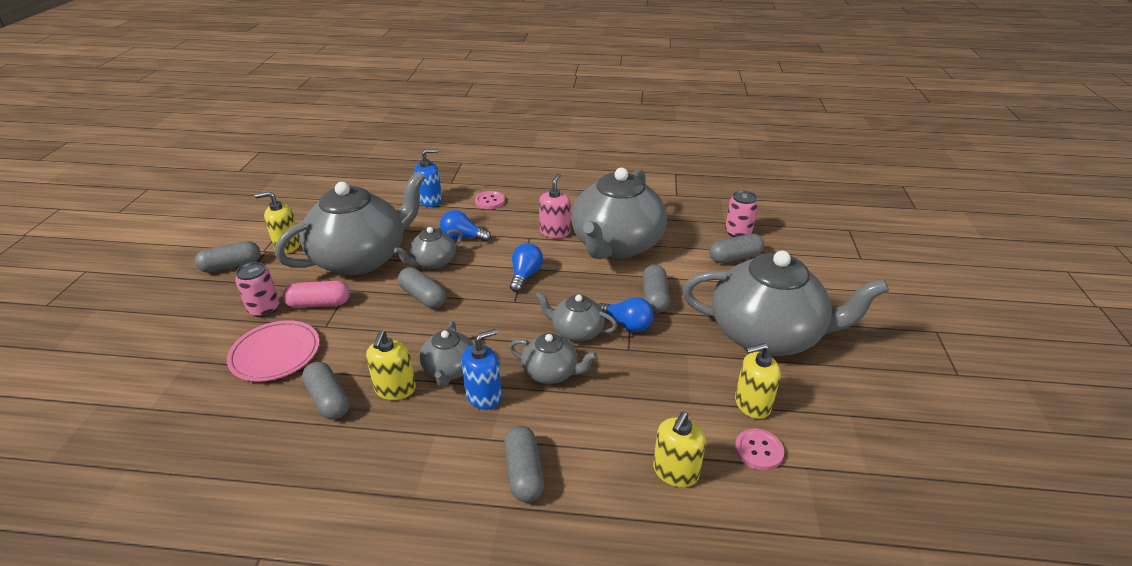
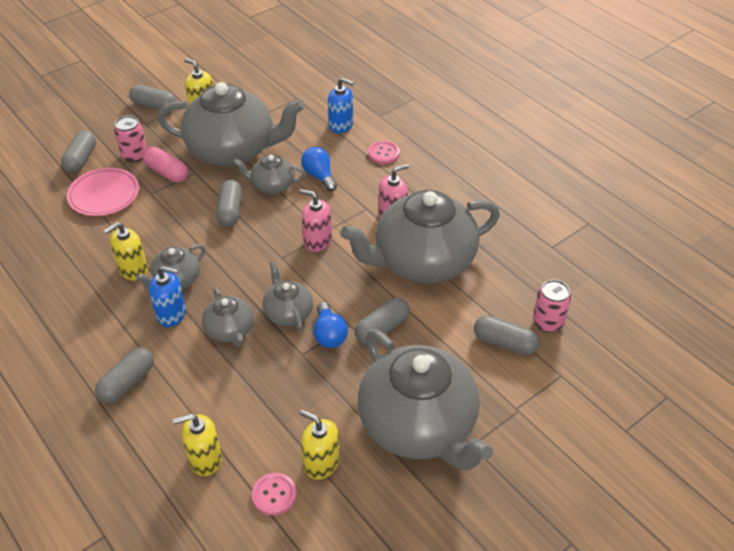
camera: 45 degrees right, 10 degrees up
(328, 400) = (93, 249): grey capsule -> grey capsule (81, 159)
(525, 275) = (317, 241): blue light bulb -> pink soap dispenser

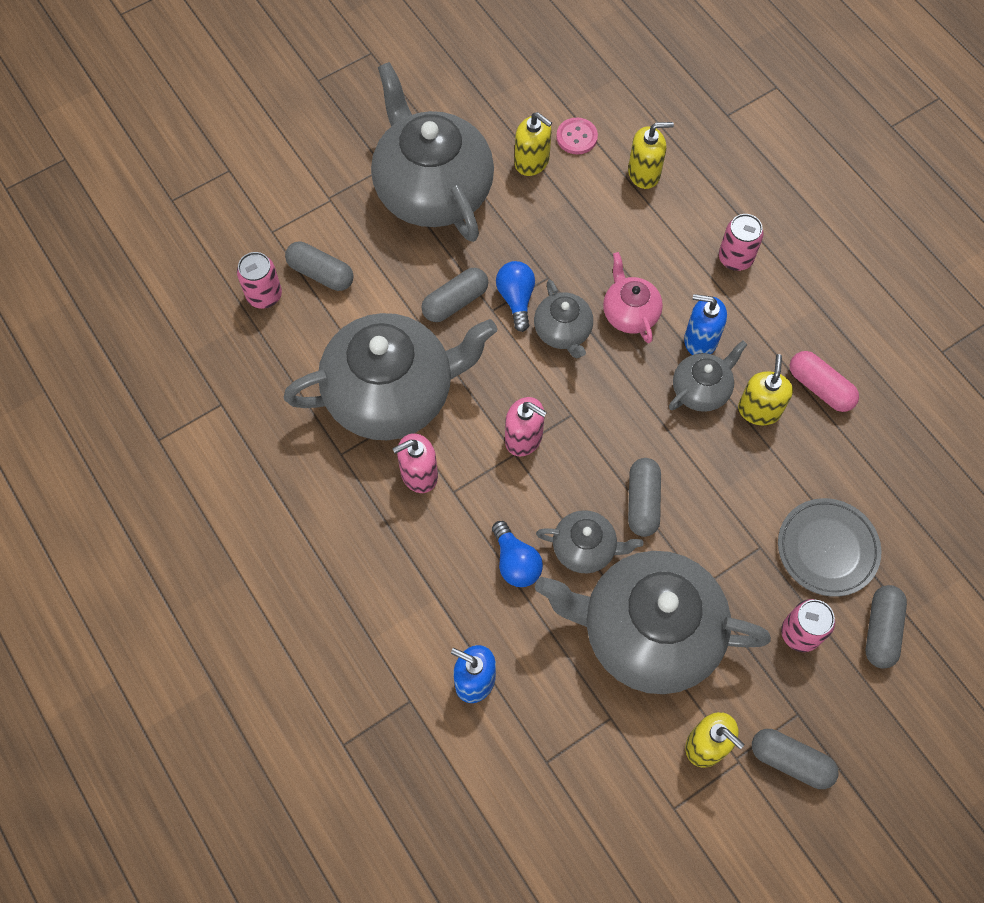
camera: 175 degrees left, 20 degrees up
(104, 195) = (827, 549): pink plate -> grey plate
(127, 382) = (735, 258): grey capsule -> pink can
(133, 270) = (759, 410): yellow soap dispenser -> yellow soap dispenser turned 45 degrees counterclockwise
(167, 172) = (743, 589): pink capsule -> pink capsule (820, 387)
(230, 330) = (630, 313): grey teapot -> pink teapot
(383, 153) = (414, 605): pink button -> none

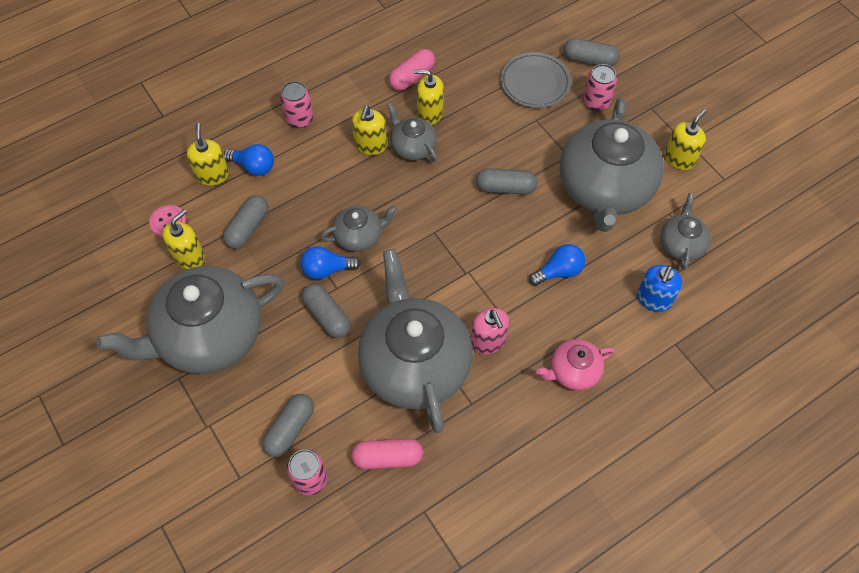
camera: 90 degrees left, 5 degrees down
(282, 368) = (387, 457): none -> pink capsule
(524, 438) = (455, 265): pink soap dispenser -> none
(585, 548) = (544, 225): grey teapot -> grey teapot (681, 244)
(630, 313) = (344, 190): pink teapot -> pink teapot (573, 371)
(659, 214) = (253, 166): none -> blue light bulb
(700, 340) = (370, 145): blue soap dispenser -> yellow soap dispenser
(790, 761) = (682, 114): grey capsule -> grey capsule (248, 228)

